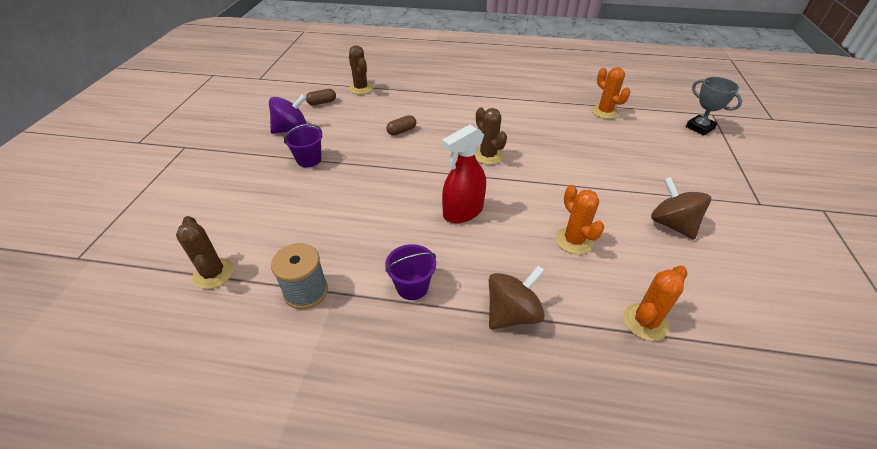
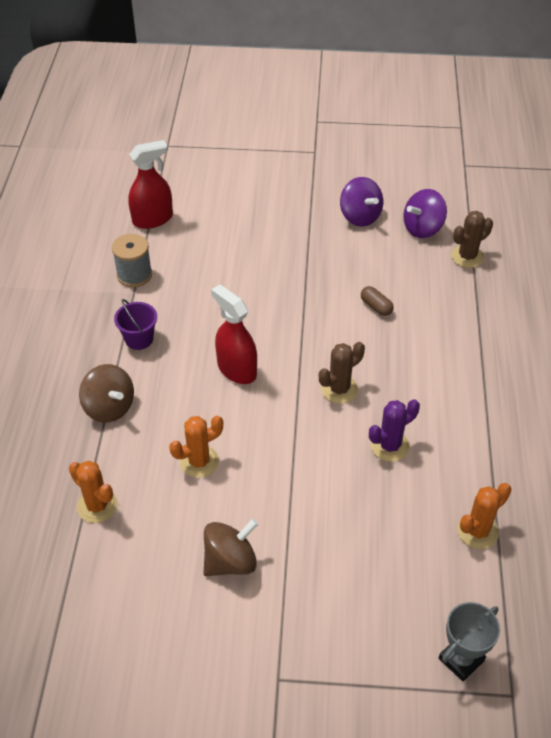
camera: 85 degrees right, 5 degrees up
(213, 273) = (152, 219): brown cactus -> red spray bottle
(309, 160) = (307, 241): purple bucket -> none
(322, 102) = (422, 228): brown capsule -> purple spinning top
(541, 137) = (390, 446): none -> purple cactus

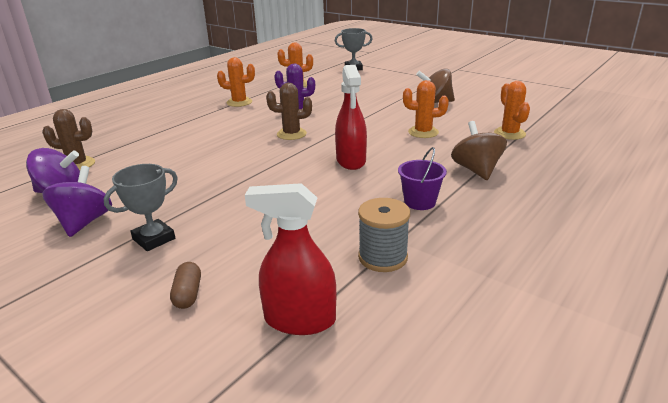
camera: 145 degrees left, 20 degrees down
(295, 226) = (154, 239): none -> grey trophy
(376, 307) = (197, 160): brown capsule -> brown capsule (188, 294)
(484, 433) = (239, 102): none -> orange cactus

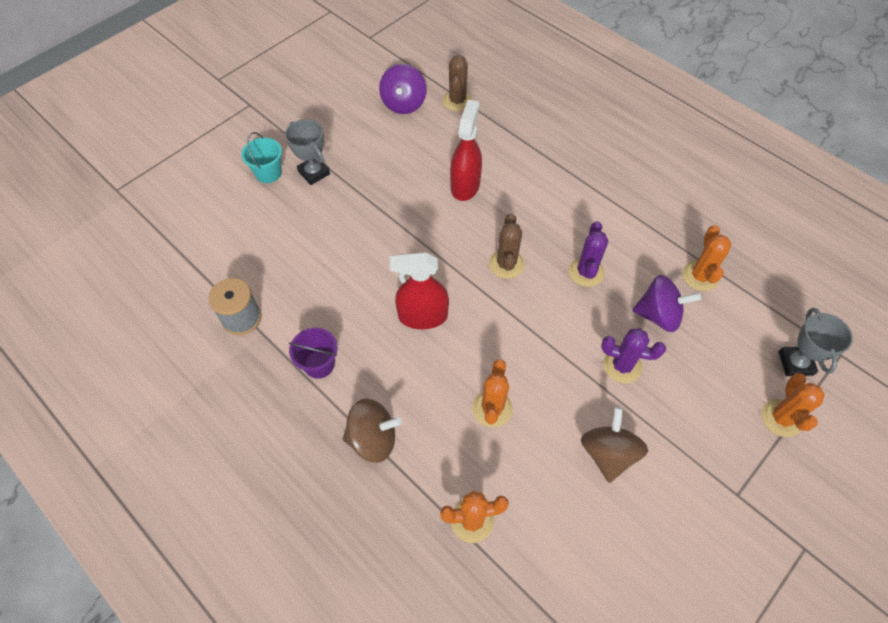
camera: 95 degrees right, 30 degrees up
(84, 222) = (350, 128): purple spinning top -> purple spinning top (658, 315)
(141, 276) = (268, 173): none -> turquoise bucket
(188, 294) = (240, 200): brown capsule -> none
(239, 102) = (621, 210): orange cactus -> orange cactus (781, 418)
(299, 320) = (192, 260): red spray bottle -> red spray bottle (465, 185)
(371, 100) = (622, 366): none -> purple cactus

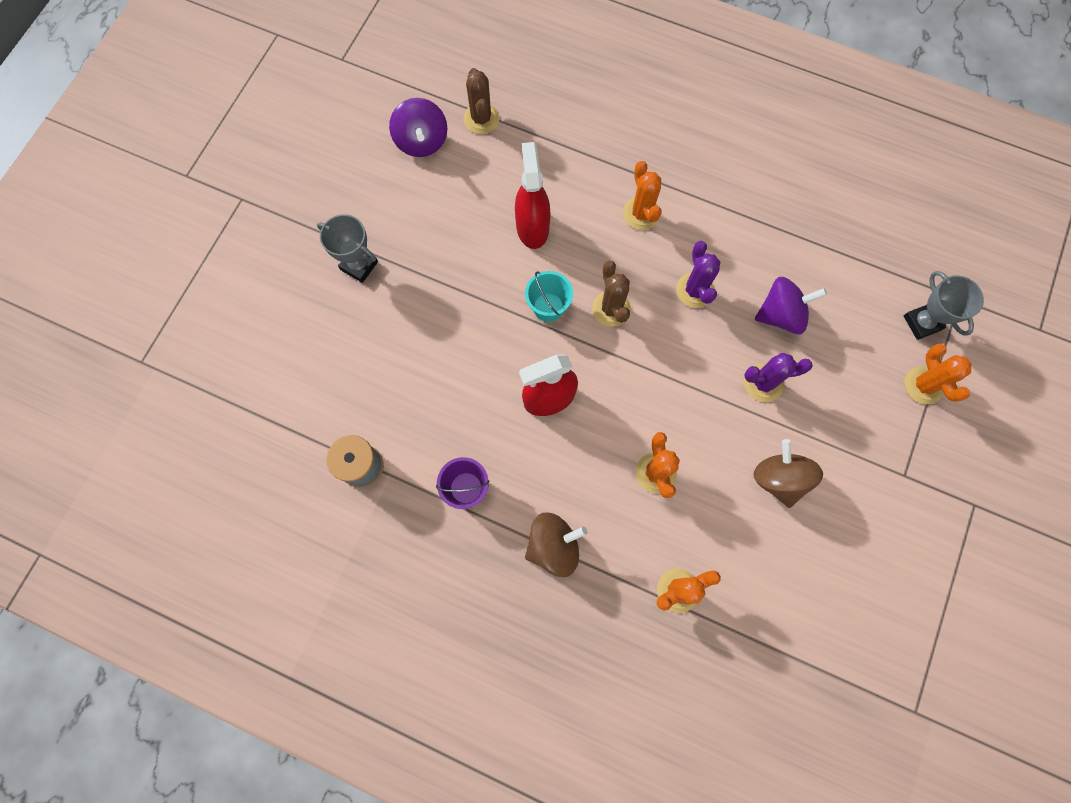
camera: 20 degrees left, 15 degrees up
(268, 173) = (307, 283): turquoise bucket -> turquoise bucket (548, 307)
(700, 276) = (807, 257): orange cactus -> orange cactus (641, 213)

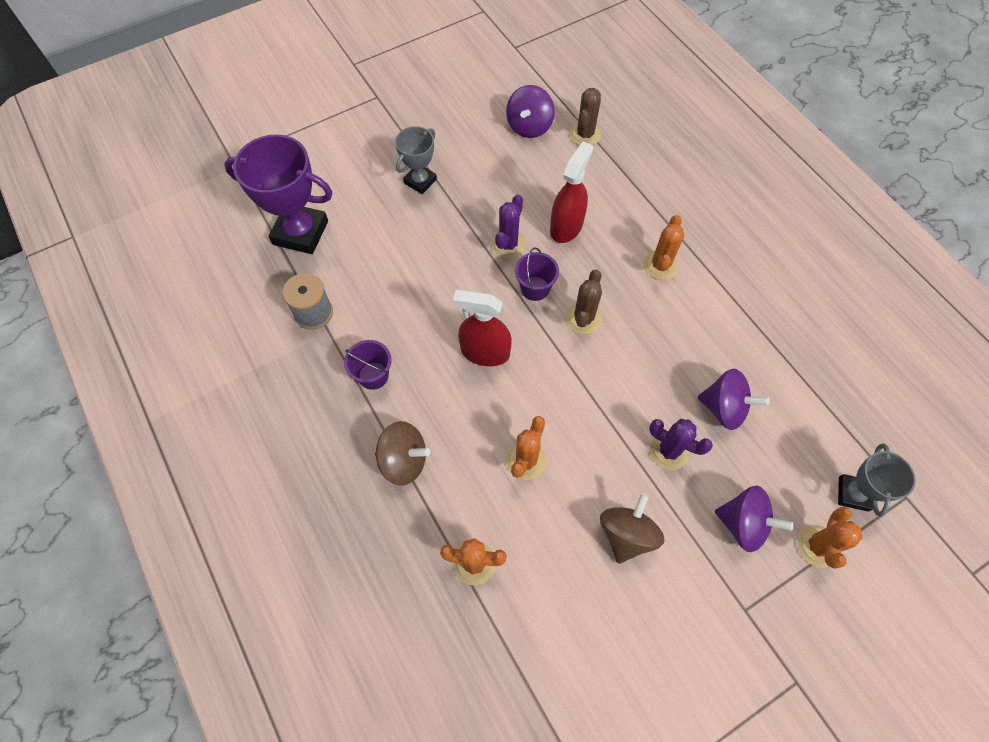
camera: 35 degrees right, 10 degrees down
(282, 394) = (300, 233): none -> purple trophy
(359, 265) = (420, 181): grey trophy -> grey trophy turned 60 degrees clockwise
(548, 307) = (535, 288): turquoise bucket -> purple bucket
(694, 290) = (662, 345): purple cactus -> purple cactus (508, 244)
(859, 406) = (743, 524): none -> purple spinning top

